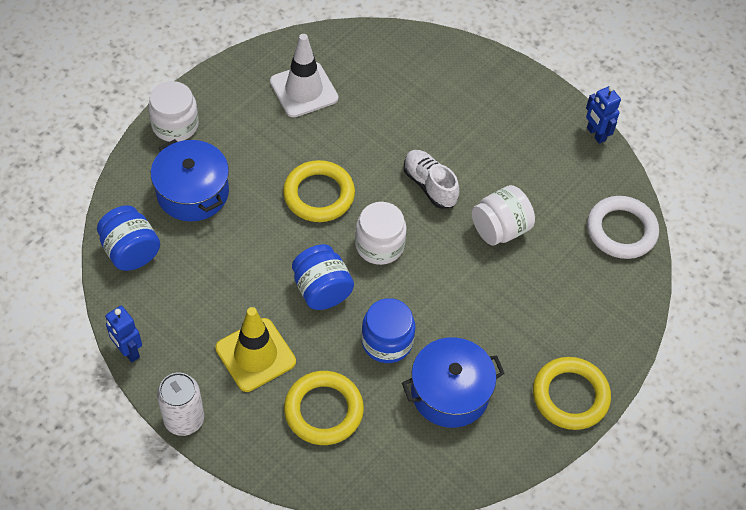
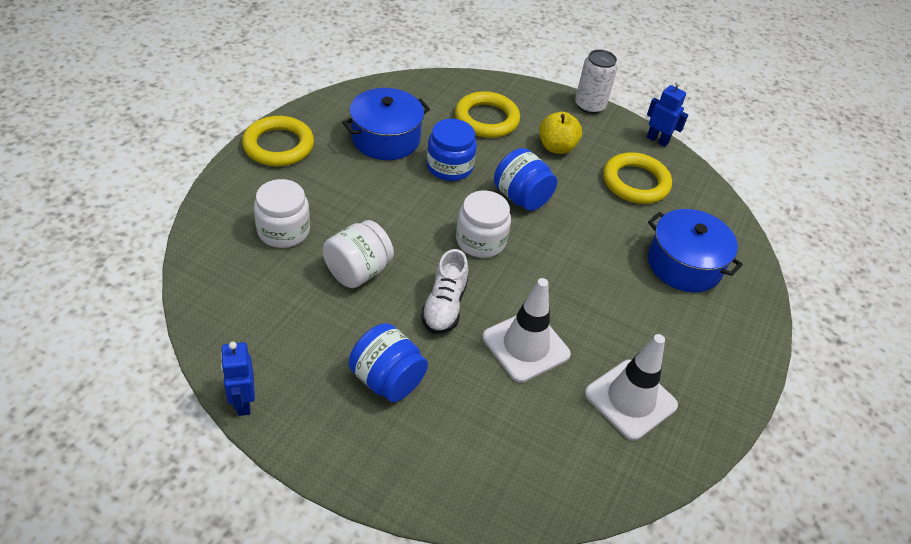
camera: 165 degrees right, 10 degrees down
(131, 251) = (705, 207): blue jar -> blue jar (387, 379)
(175, 125) = (746, 331): white jar -> white jar (283, 230)
(255, 355) = (556, 147): yellow traffic cone -> yellow apple
(319, 194) = (559, 279): yellow ring -> yellow ring (635, 182)
(371, 142) = (525, 346): none -> white traffic cone
(429, 185) = (444, 306): white shoe -> white shoe turned 60 degrees clockwise
(595, 134) = (243, 402): blue robot -> blue robot turned 150 degrees counterclockwise
(621, 230) = (218, 288): white ring -> none

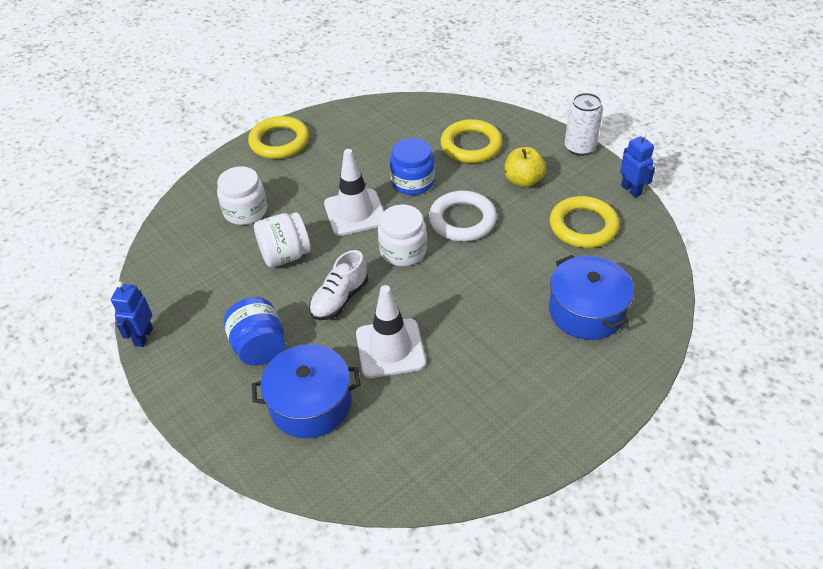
camera: 30 degrees right, 0 degrees up
(386, 139) = (371, 149): blue pot -> blue pot (310, 404)
(521, 197) = (462, 220): blue jar -> white ring
(630, 399) = (458, 418): white traffic cone -> white traffic cone (355, 212)

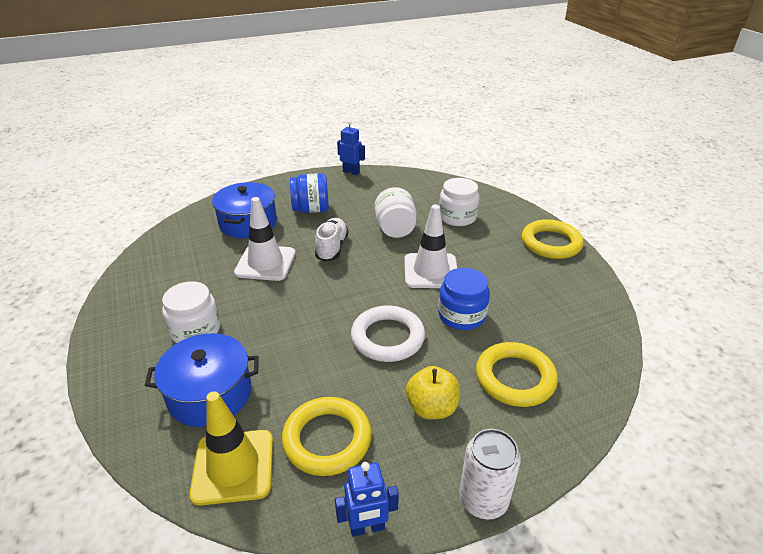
camera: 105 degrees right, 10 degrees down
(340, 299) = (332, 248): white shoe -> white shoe turned 45 degrees clockwise
(403, 251) = (366, 290): white jar -> white jar (195, 330)
(636, 267) = (233, 466): none -> yellow traffic cone

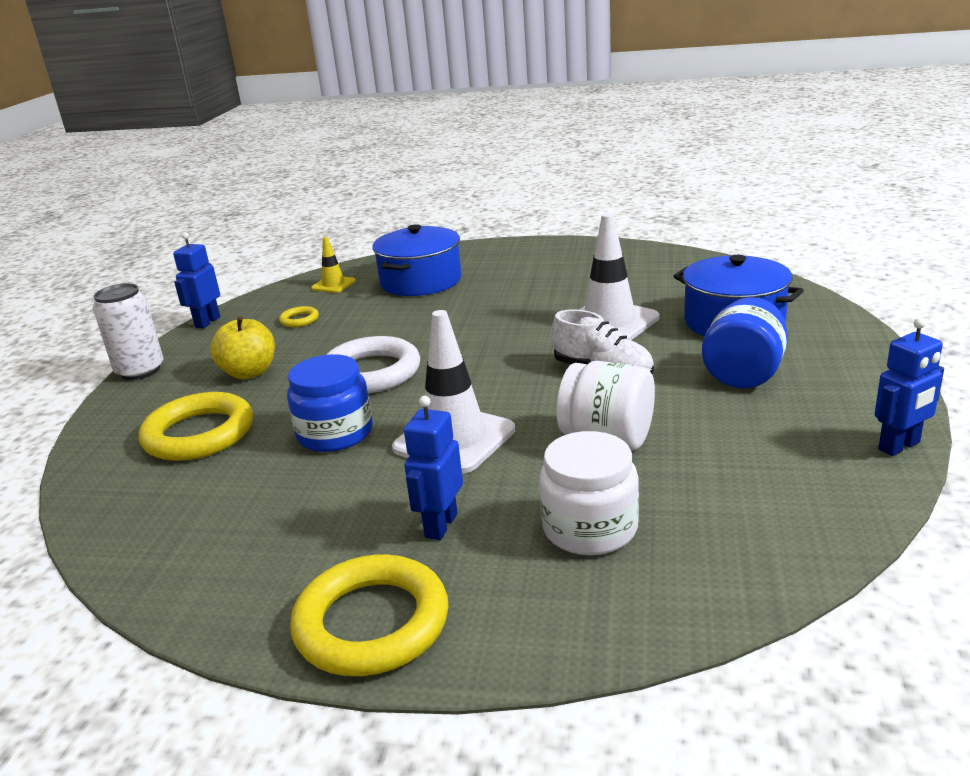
camera: 125 degrees right, 10 degrees down
(195, 330) = (518, 279): white jar -> none
(233, 466) = (333, 285): yellow traffic cone -> yellow traffic cone, size x0.53
(327, 439) = (299, 320): yellow ring -> yellow ring, size x0.45
(491, 249) = (440, 525): none -> blue robot

